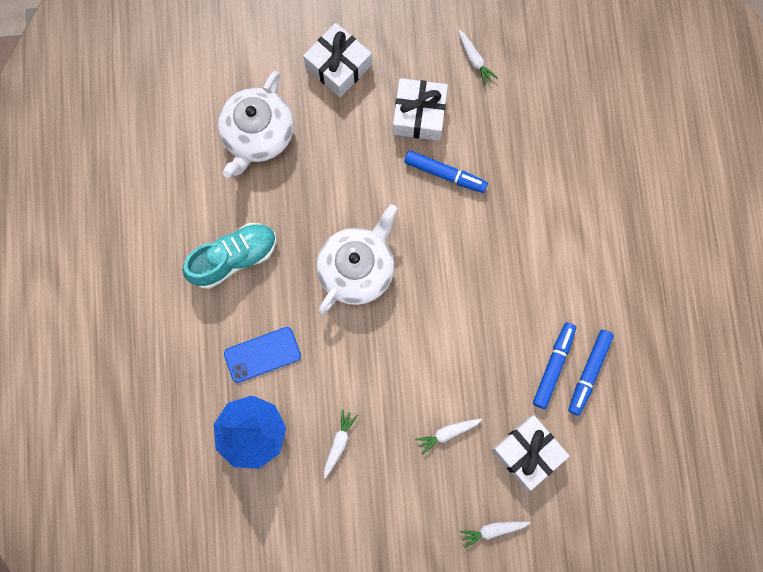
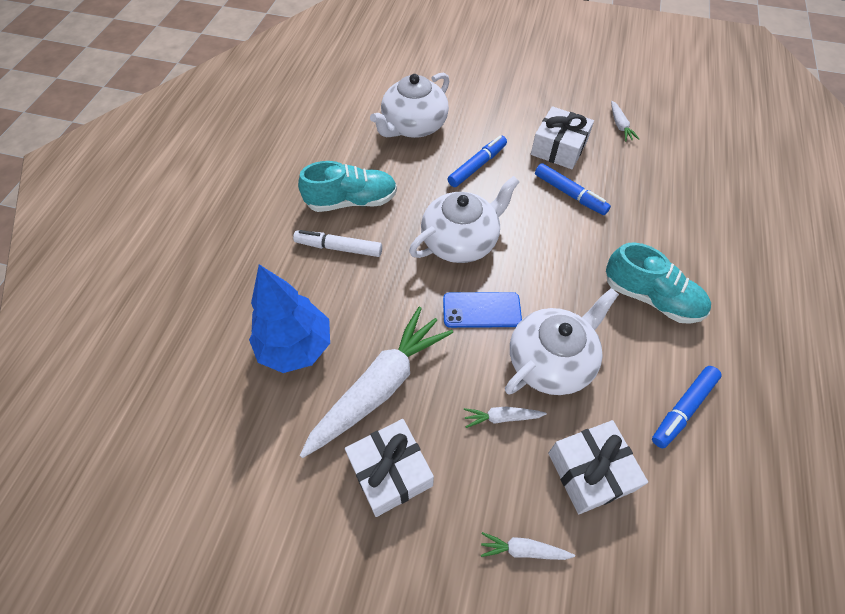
camera: 20 degrees right, 20 degrees down
(245, 318) = (339, 248): none -> white marker
(262, 354) = (340, 282): blue phone -> blue phone (481, 310)
(338, 66) = (500, 101): white gift -> white gift (390, 472)
(339, 443) = (379, 387): white carrot -> white carrot, size x2.39
(473, 367) = (551, 361): none -> white teapot
(545, 271) = (651, 297): none -> turquoise shoe
(553, 366) = (641, 389): blue marker -> blue marker (477, 166)

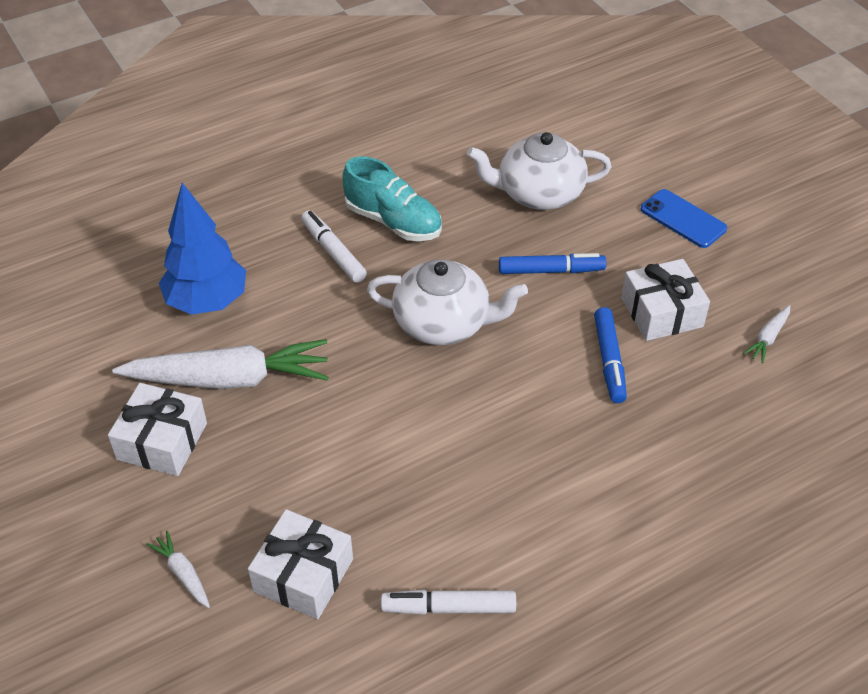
camera: 45 degrees right, 10 degrees down
(481, 310) = (384, 390): blue phone -> blue phone (683, 219)
(502, 417) = (289, 478): white carrot -> none
(551, 361) = (387, 475): white teapot -> none
(651, 297) = (555, 505): turquoise shoe -> none
(683, 408) = (449, 608): blue marker -> white marker

